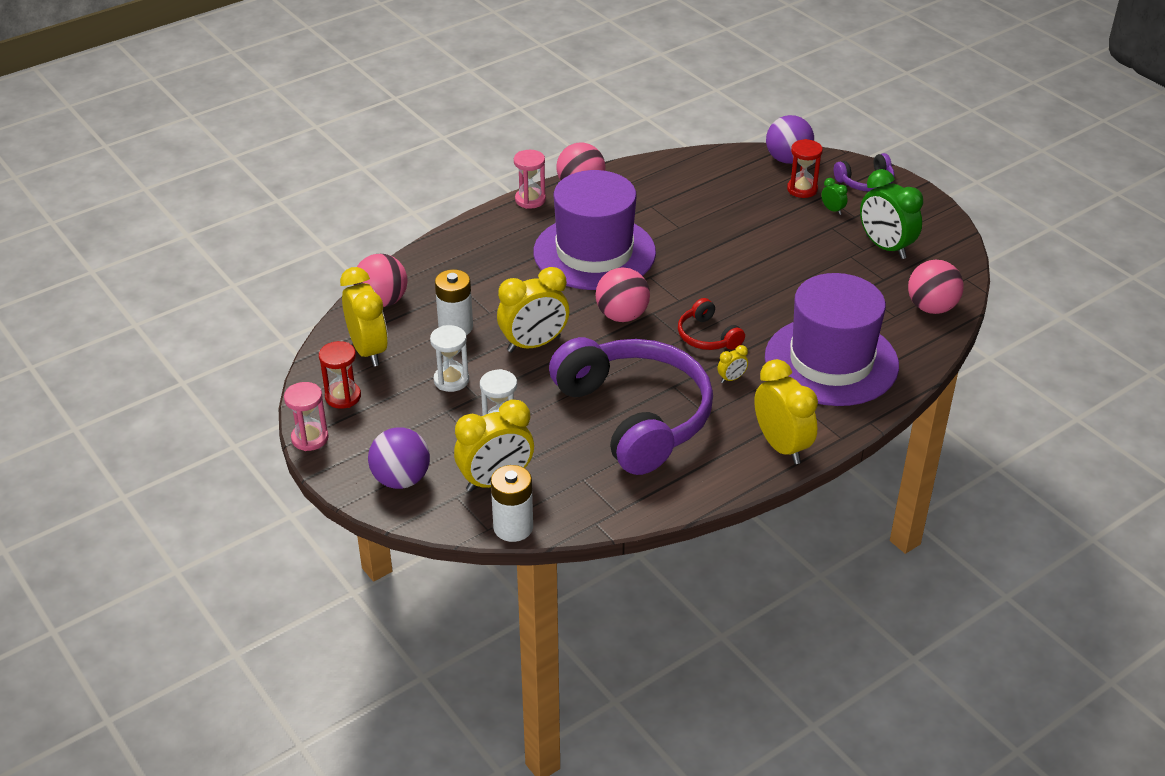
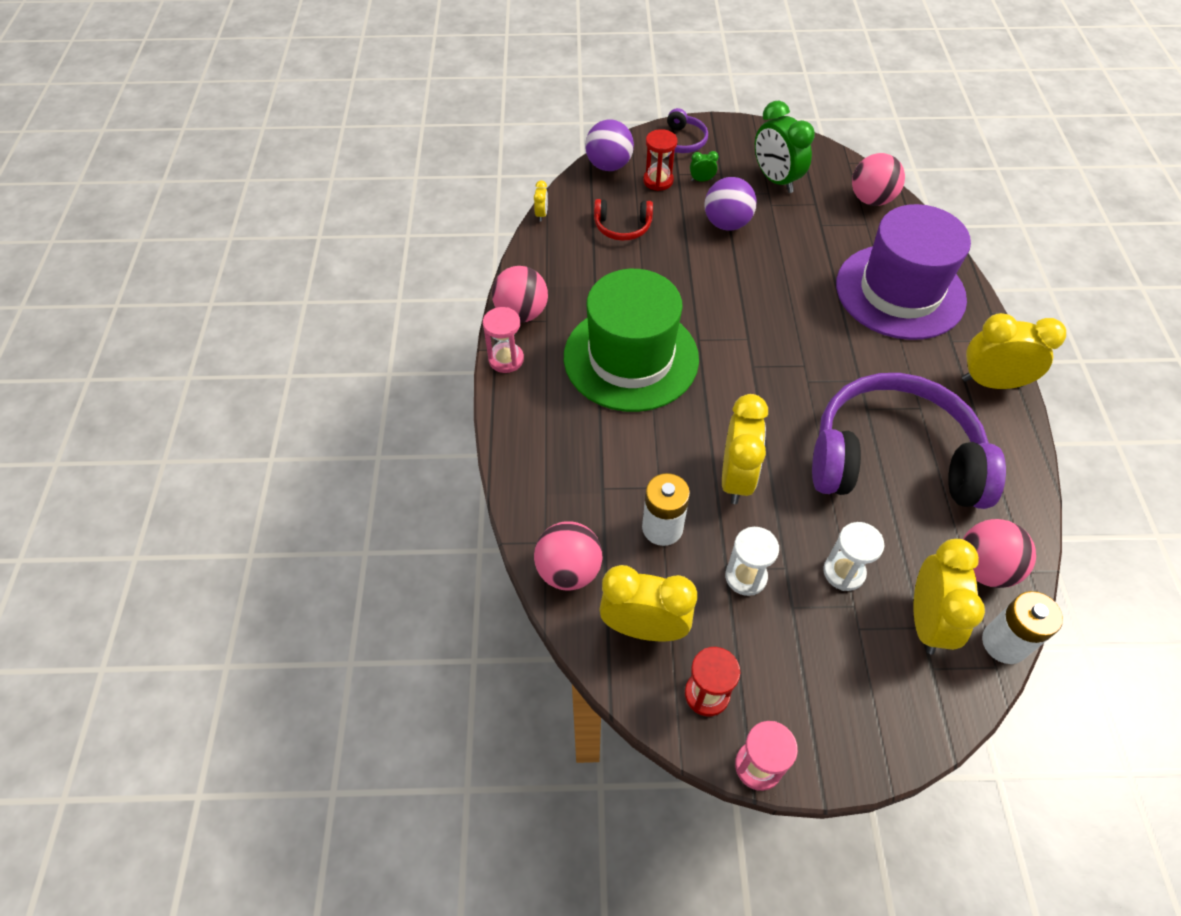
camera: 55 degrees left, 15 degrees up
(401, 479) = (879, 707): purple ball -> purple ball (726, 223)
(594, 252) = (631, 358): purple hat -> green hat
(622, 316) = (741, 389): pink ball -> pink ball (984, 568)
(707, 336) = (813, 348): red headphones -> red headphones (622, 227)
(731, 379) = (882, 365): yellow clock -> yellow clock (541, 214)
(885, 247) = (775, 180): green clock -> green clock turned 60 degrees clockwise

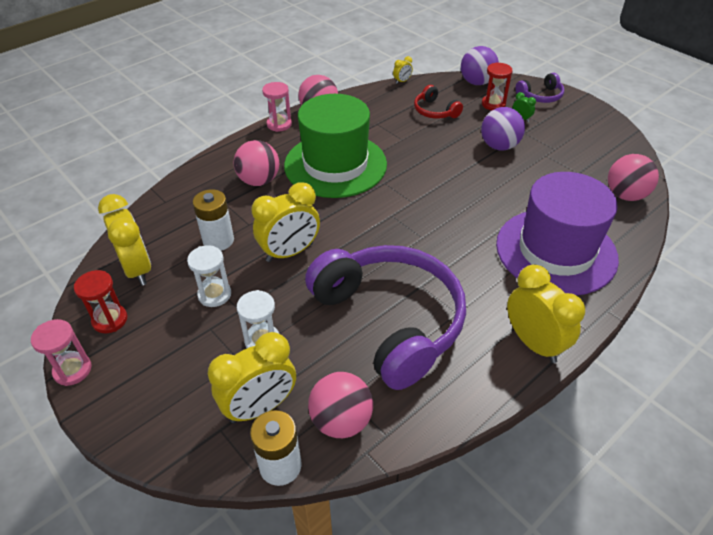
camera: 50 degrees right, 10 degrees down
(569, 570) = (153, 220): pink ball -> pink ball (259, 181)
(775, 180) = (571, 146): green clock -> none

